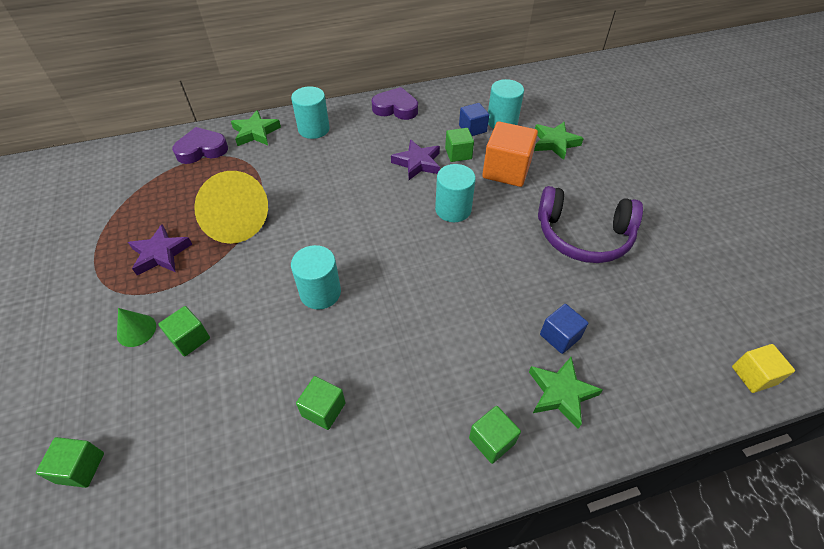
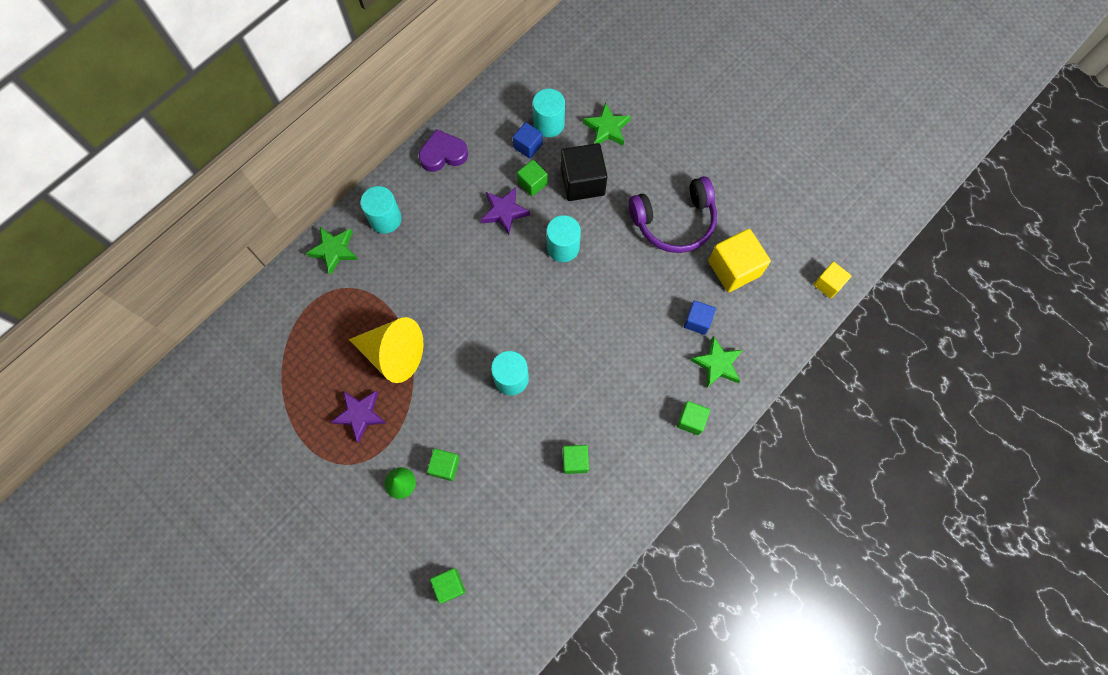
camera: 30 degrees left, 20 degrees up
(202, 150) = (301, 296): purple heart -> none
(506, 170) = (582, 182): orange cube -> black cube
(632, 305) = (734, 268): none -> yellow cube

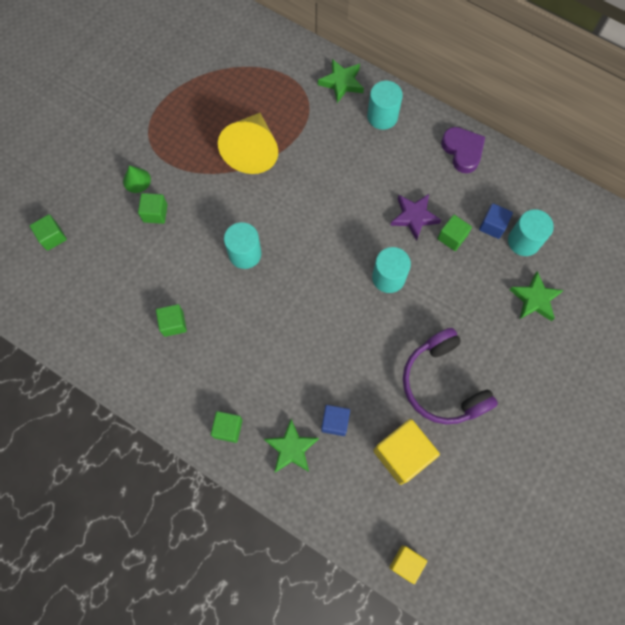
camera: 80 degrees right, 0 degrees up
(360, 414) = (193, 136): purple star -> none
(582, 182) = (465, 285): black cube -> none

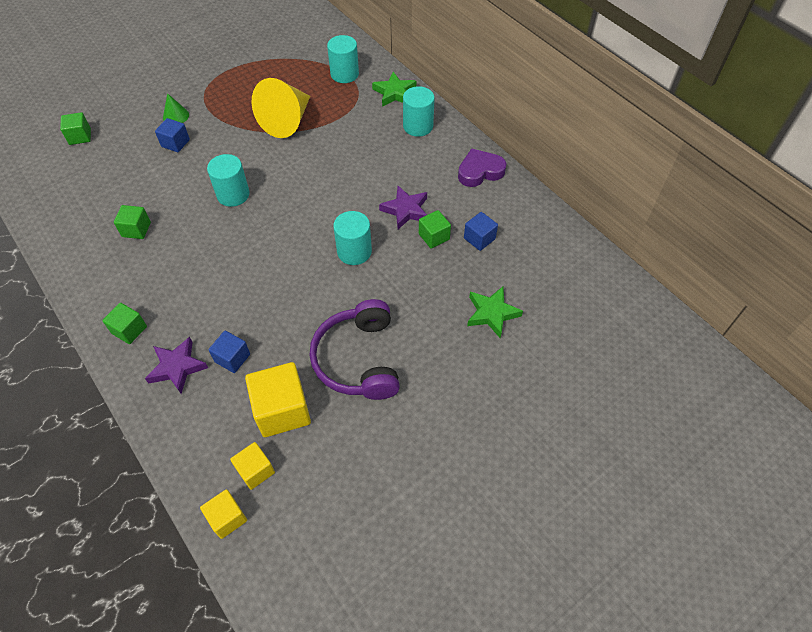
camera: 20 degrees right, 15 degrees down
(155, 213) = (175, 143): green cube -> blue cube
(291, 448) = (177, 367): green star -> purple star
(408, 515) = (255, 470): none -> yellow cube
(462, 151) = (480, 171): purple heart -> purple heart turned 105 degrees counterclockwise
(523, 241) = (504, 260): turquoise cylinder -> turquoise cylinder (344, 74)

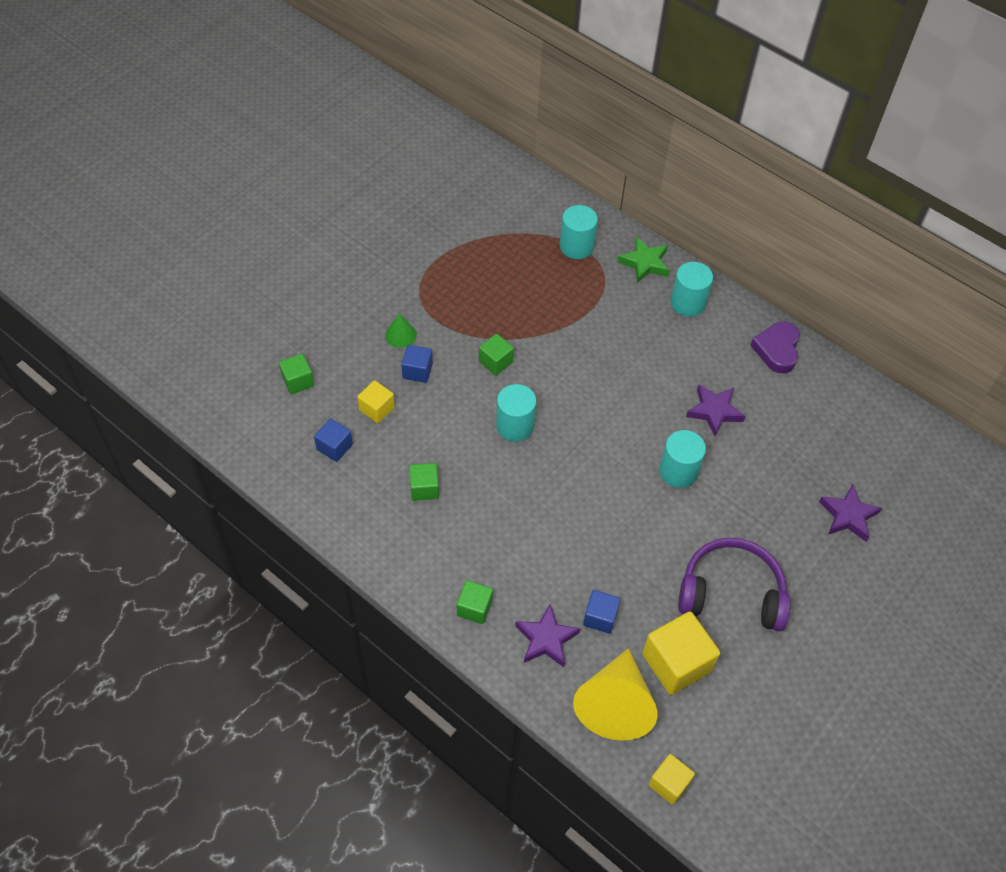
camera: 15 degrees left, 0 degrees up
(255, 470) = (676, 730): yellow cube -> yellow cube (377, 409)
(287, 121) = (535, 320): yellow cone -> yellow cone (615, 704)
(358, 359) = (731, 593): purple headphones -> purple headphones turned 120 degrees clockwise
(434, 236) = (756, 438): green cube -> green cube (495, 362)
(479, 238) = (805, 432): blue cube -> blue cube (334, 447)
(480, 171) = (777, 350): purple heart -> purple heart turned 45 degrees counterclockwise
(492, 313) = (848, 515): green star -> purple star

